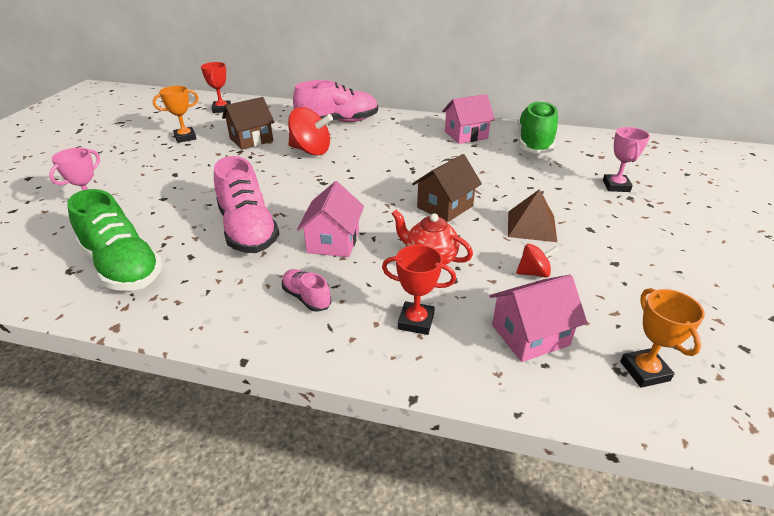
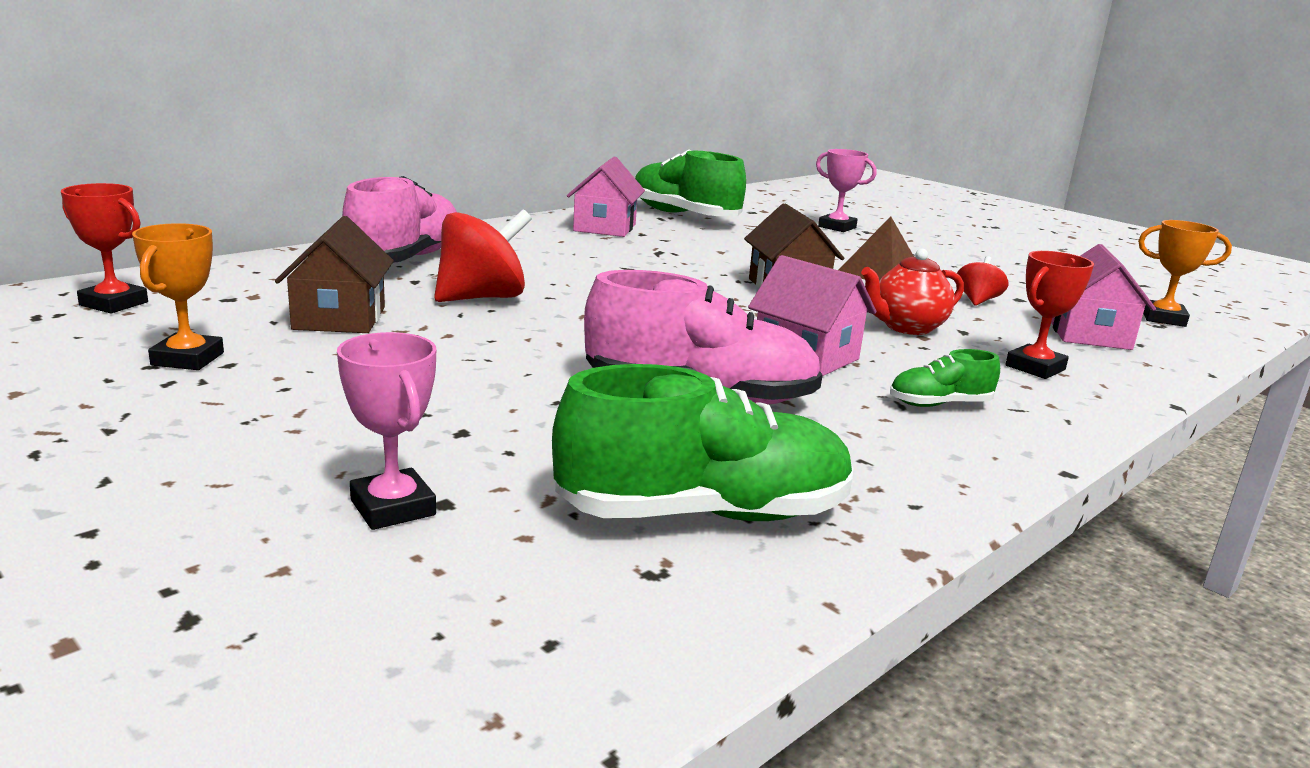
camera: 60 degrees left, 15 degrees down
(306, 297) = (939, 404): pink shoe -> green shoe

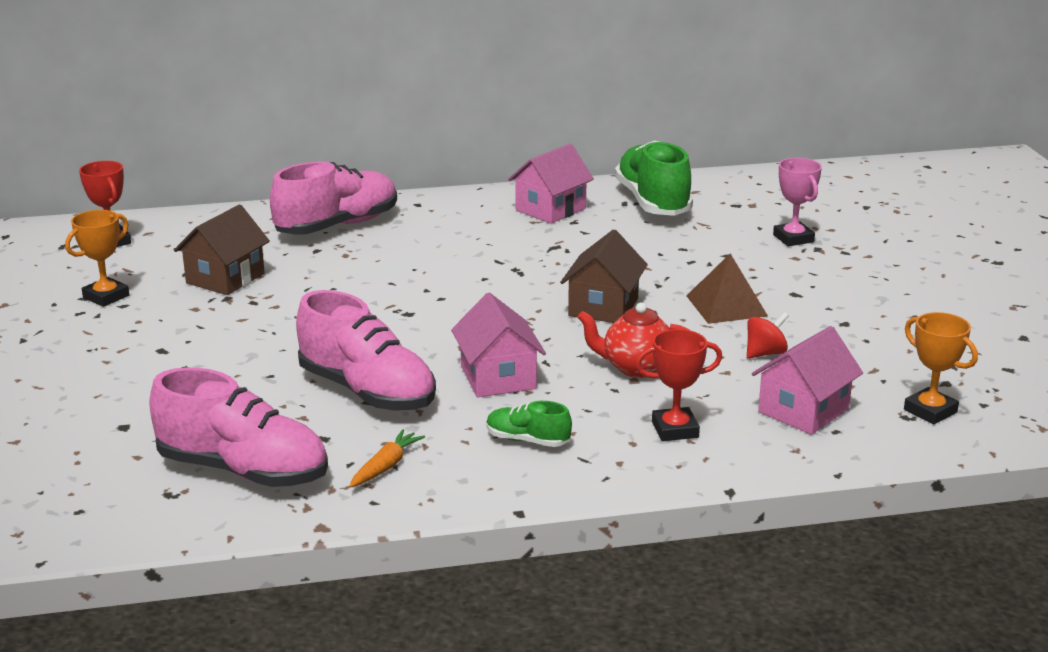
camera: 35 degrees right, 5 degrees up
(392, 507) = (97, 422): pink trophy -> none
(482, 298) = (341, 275): red spinning top -> none
(703, 514) = (243, 471): green shoe -> pink shoe
(857, 463) = (386, 466): none -> orange carrot

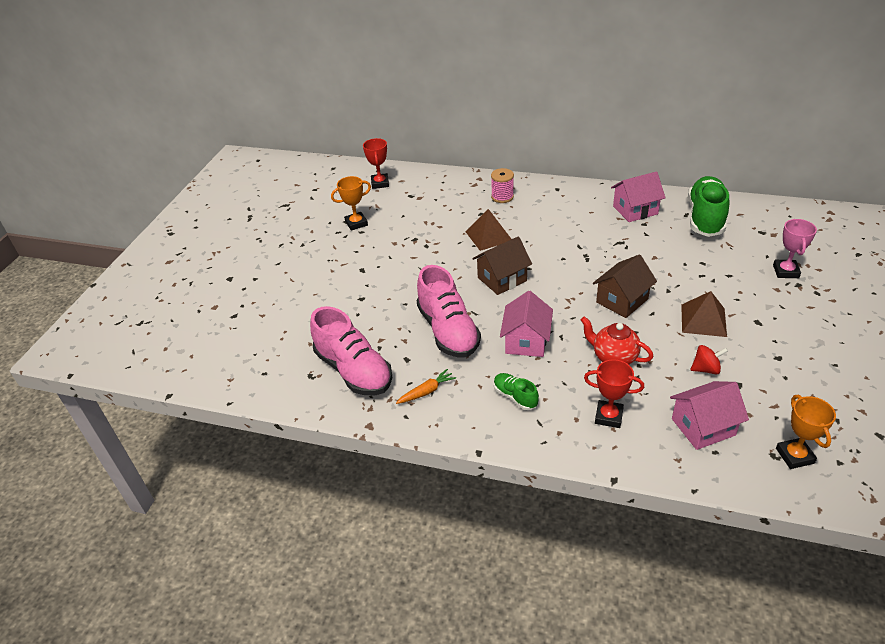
camera: 30 degrees right, 15 degrees up
(225, 278) = (421, 224): brown house -> brown house (502, 279)
(337, 226) = (502, 197): pink shoe -> pink spool
(349, 273) = (488, 236): none -> brown pyramid

